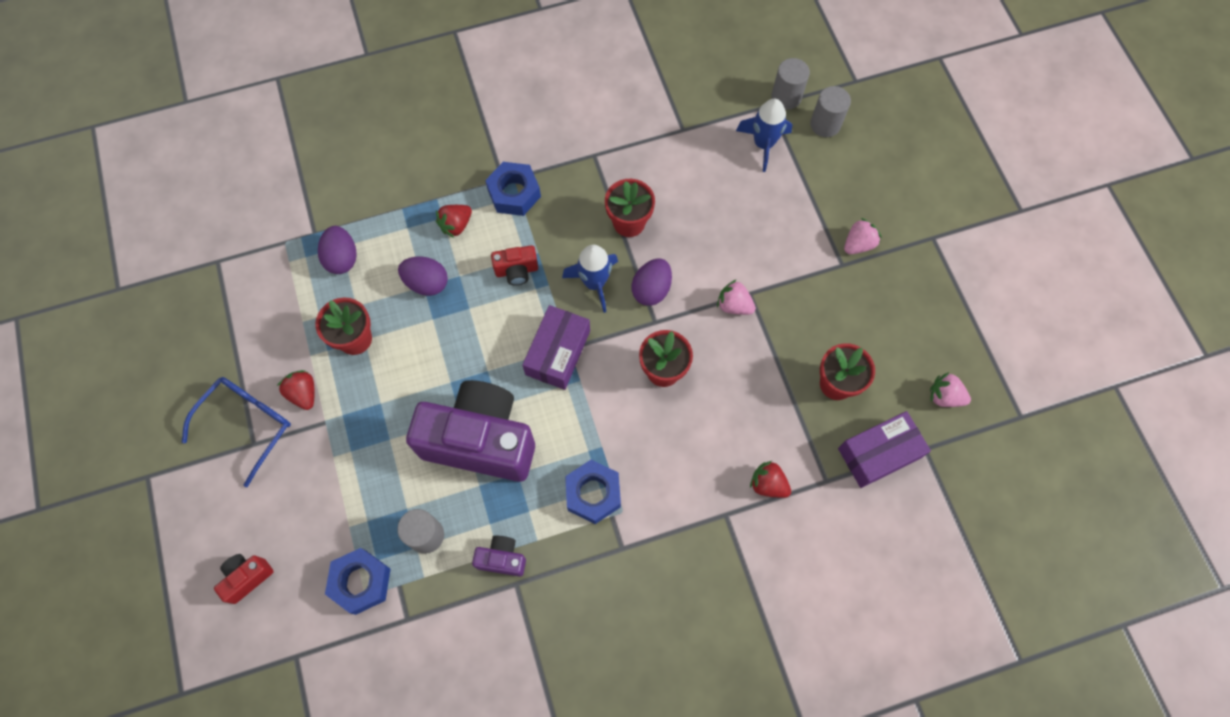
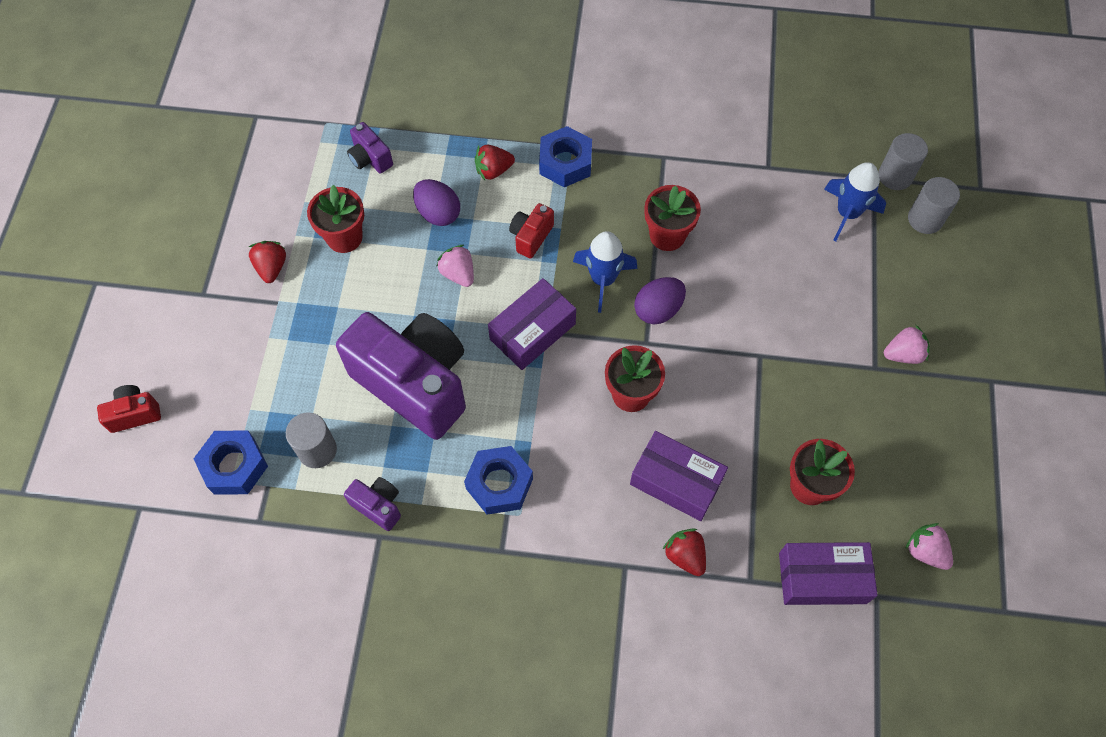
camera: 25 degrees right, 5 degrees down
(247, 424) = (207, 274): blue glasses -> none
(342, 258) = (370, 158): purple egg -> purple camera
(516, 271) = (531, 237): red camera -> red camera turned 105 degrees clockwise
(733, 427) = (676, 482): none -> purple box
(734, 305) = (737, 360): pink strawberry -> pink strawberry (458, 274)

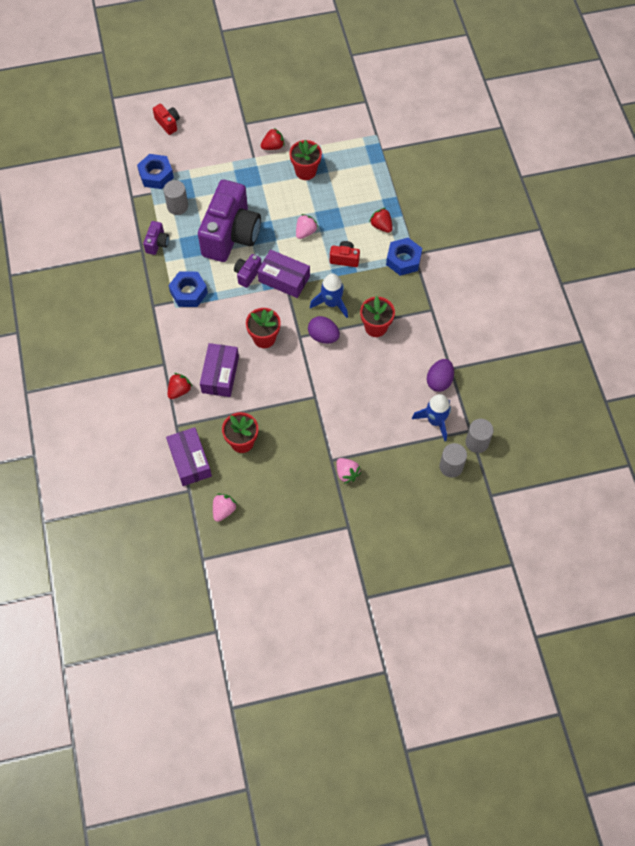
camera: 70 degrees right, 0 degrees up
(370, 158) = (362, 164): purple camera -> purple camera (247, 274)
(438, 213) = (340, 209): purple egg -> purple egg (439, 381)

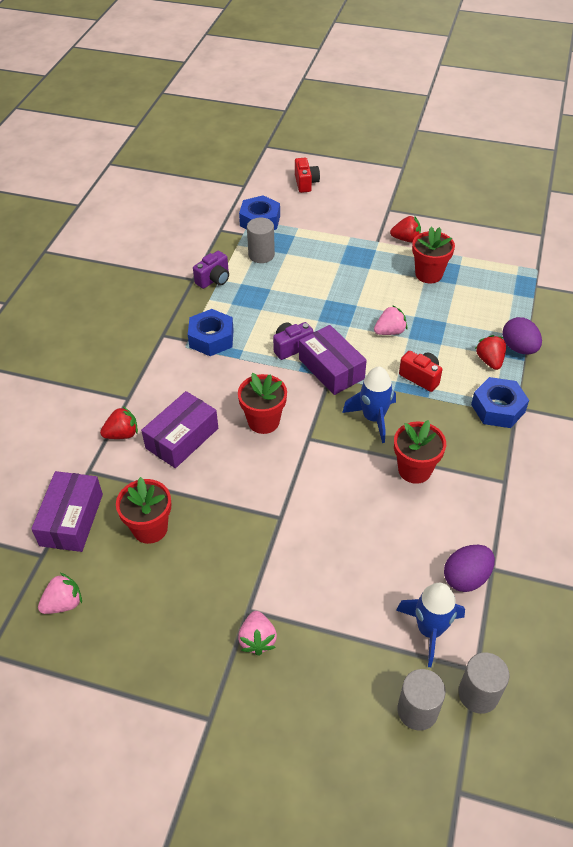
camera: 30 degrees right, 15 degrees down
(231, 235) = (300, 302): purple camera -> none
(323, 336) = (338, 451): purple egg -> purple egg (518, 348)

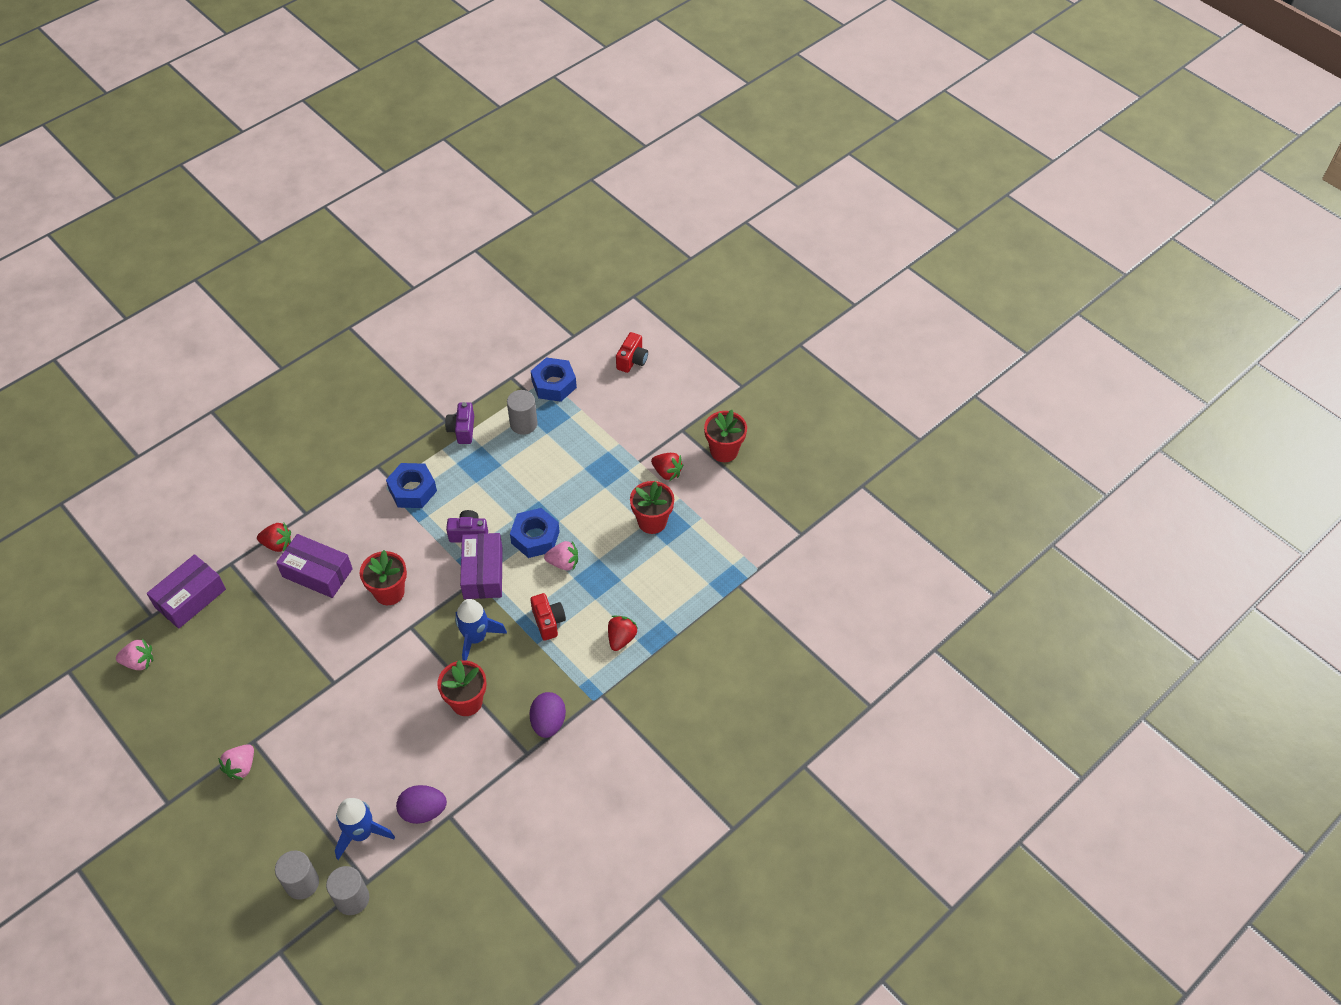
camera: 30 degrees right, 5 degrees up
(150, 528) = (237, 637): red flower pot -> red flower pot (724, 451)
(182, 438) = (317, 573): purple box -> purple box turned 45 degrees clockwise
(214, 279) = (462, 430): purple camera -> purple camera turned 105 degrees clockwise
(498, 408) = (584, 686): blue nut -> blue nut (535, 537)
(518, 348) = (658, 640): purple egg -> purple egg (548, 722)

